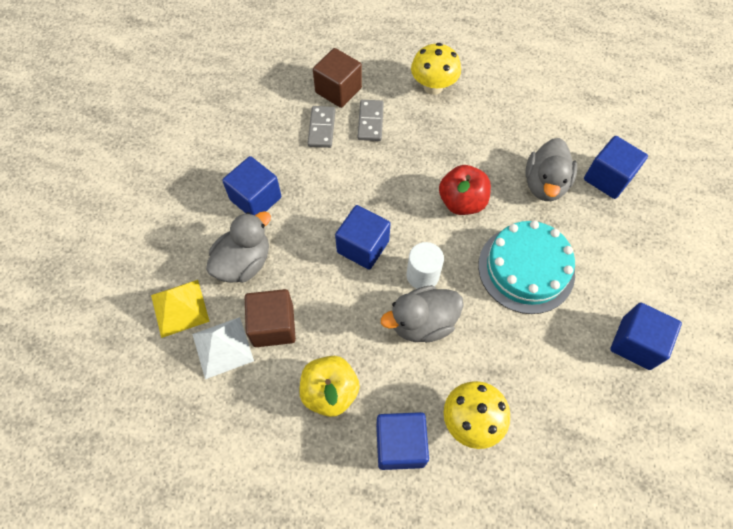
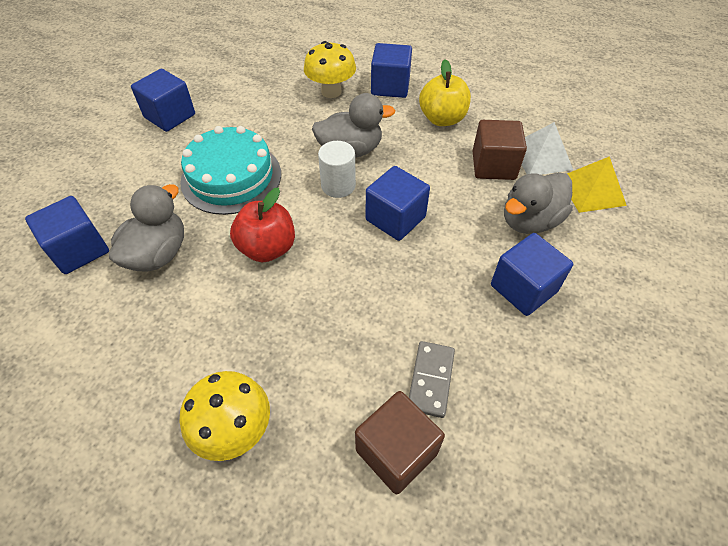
camera: 170 degrees left, 10 degrees down
(370, 122) = (354, 379): grey domino -> none

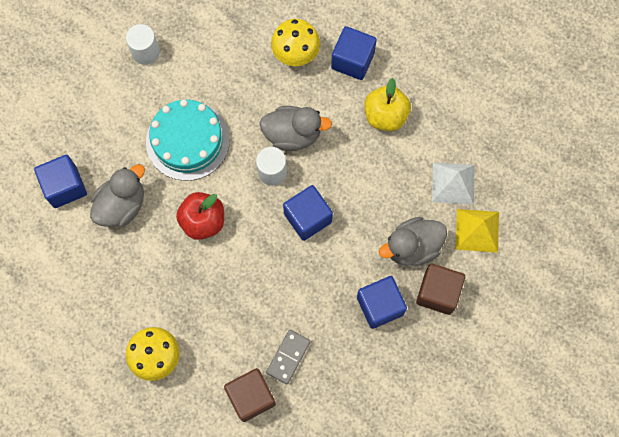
camera: 15 degrees right, 20 degrees up
(170, 116) = (145, 52): blue cube -> white cylinder
(493, 166) = (408, 183): brown cube -> brown cube (438, 293)

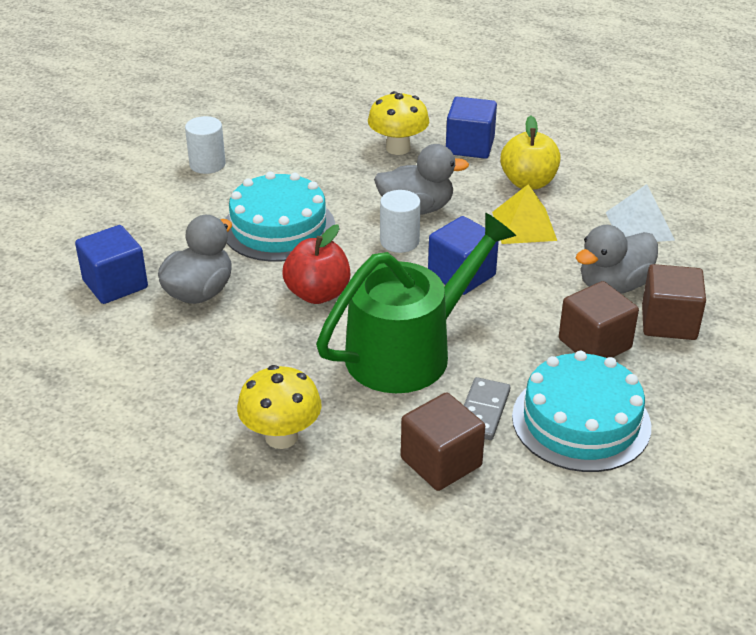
camera: 10 degrees left, 35 degrees down
(253, 291) = (408, 351): none -> green watering can
(348, 377) = (581, 421): none -> turquoise cake
(380, 306) = (594, 344): blue cube -> brown cube
(477, 230) = (691, 261): yellow pyramid -> yellow pyramid (524, 226)

